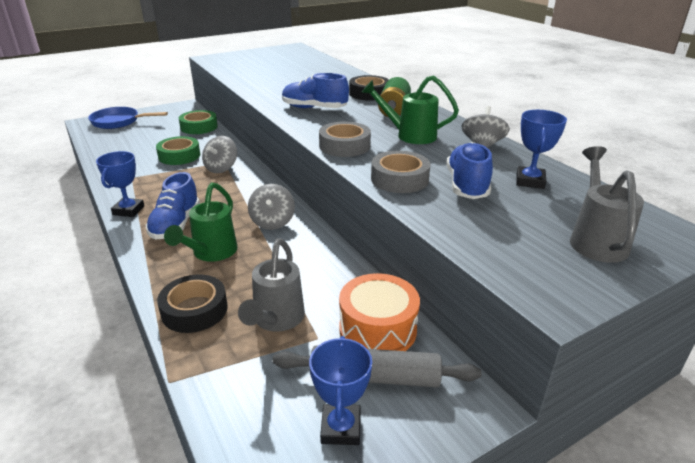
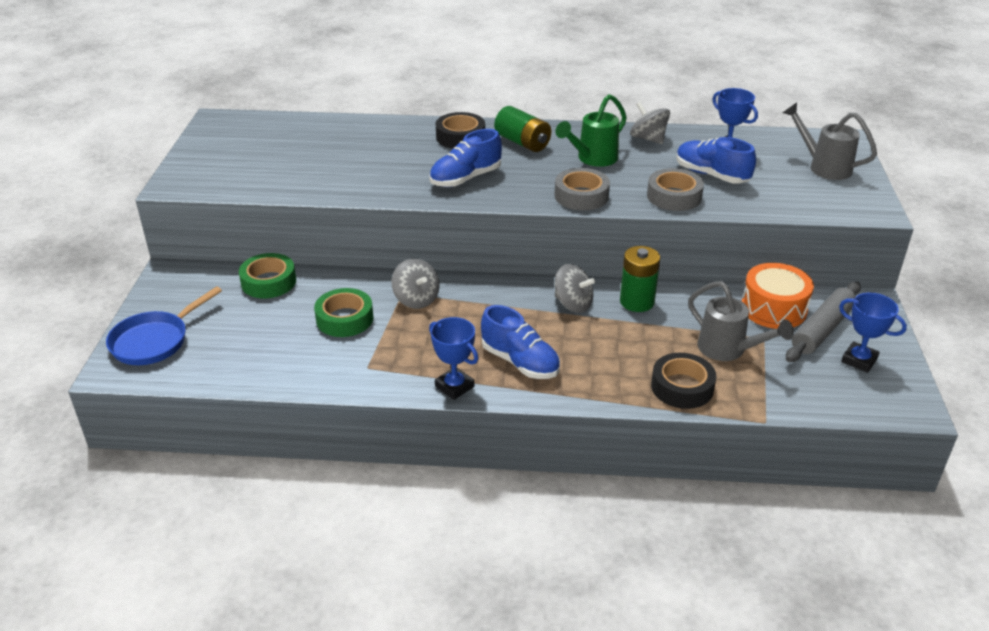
camera: 55 degrees left, 5 degrees up
(211, 253) = (597, 355): green watering can -> none
(306, 248) = (637, 302): none -> green battery

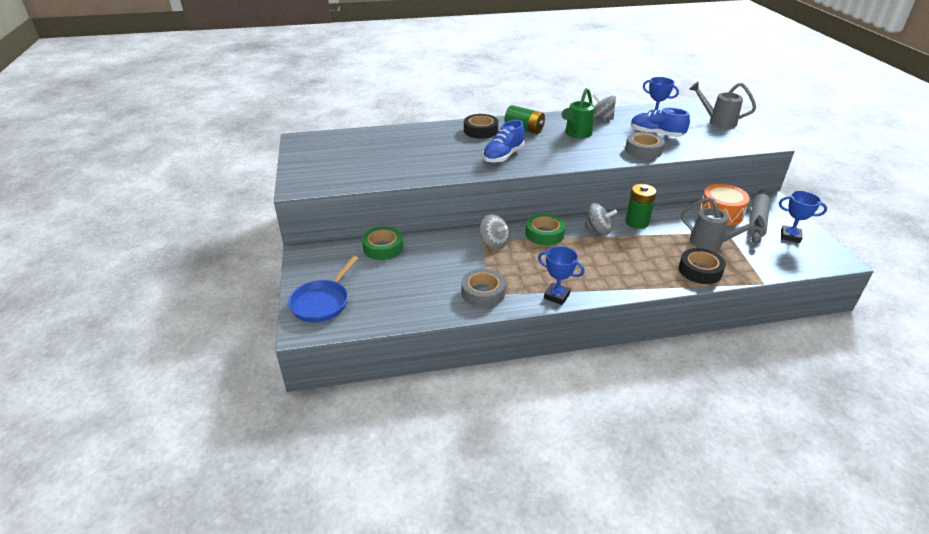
camera: 15 degrees left, 0 degrees up
(344, 319) = (453, 264): green tape -> green tape (544, 234)
(520, 362) = (589, 272): blue shoe -> none
(581, 196) = (586, 157): grey tape -> grey tape (483, 293)

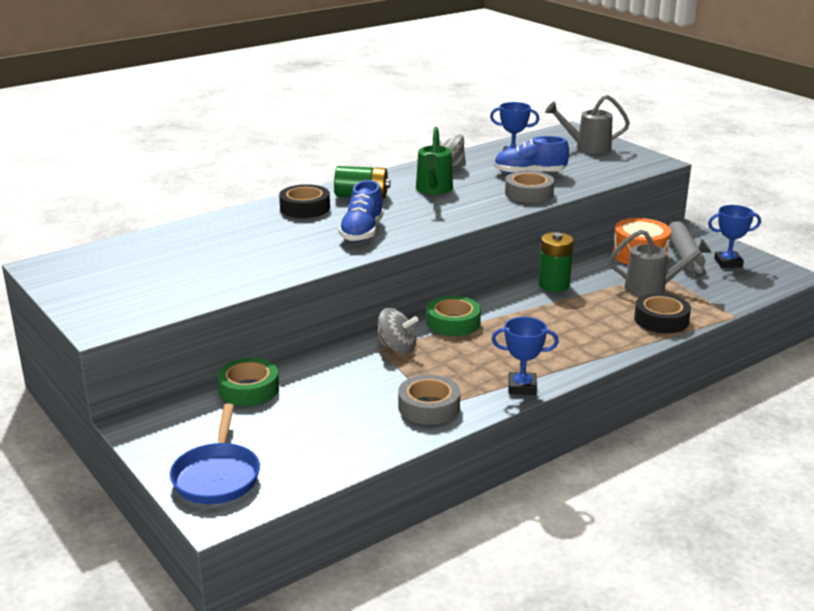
camera: 25 degrees left, 10 degrees down
(598, 230) = (515, 303): grey spinning top -> none

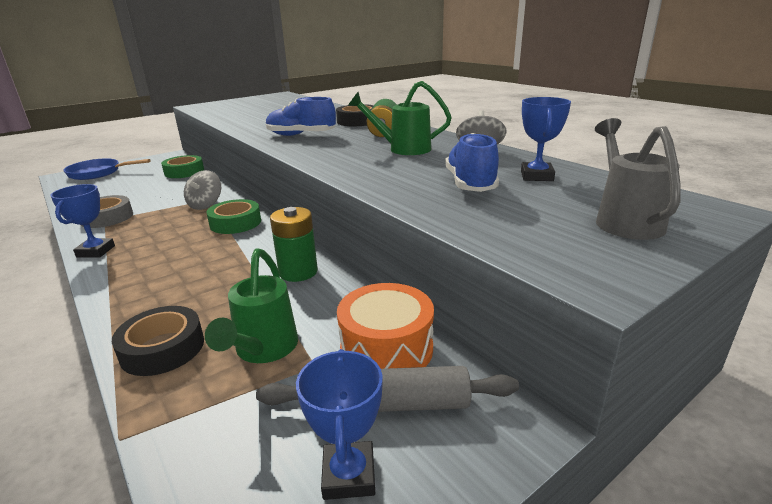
camera: 90 degrees right, 0 degrees up
(529, 193) = (396, 184): grey tape -> none
(652, 288) = (263, 350): grey watering can -> green watering can

